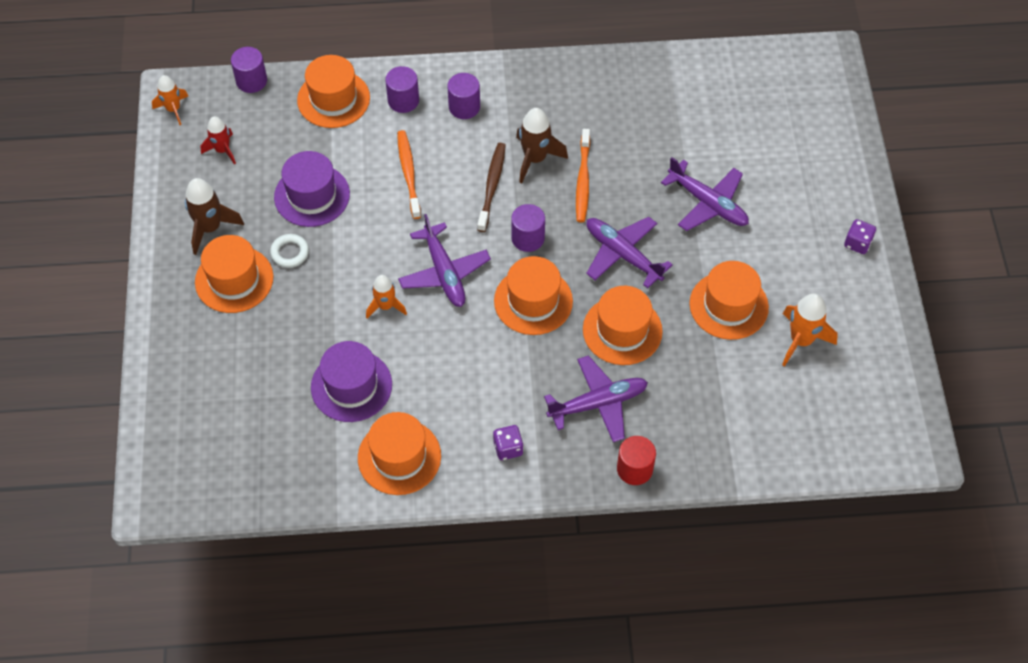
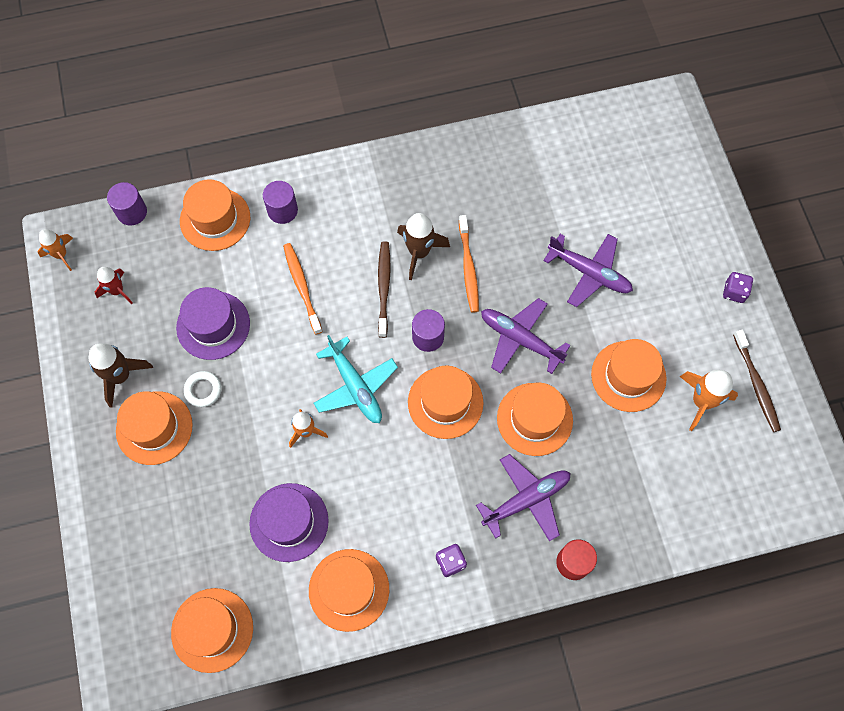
camera: 10 degrees left, 10 degrees up
(254, 471) = (212, 630): none -> orange hat
(444, 273) = (355, 386): purple plane -> turquoise plane
(464, 107) = (342, 208): purple cylinder -> none
(863, 334) = (756, 385): none -> brown toothbrush

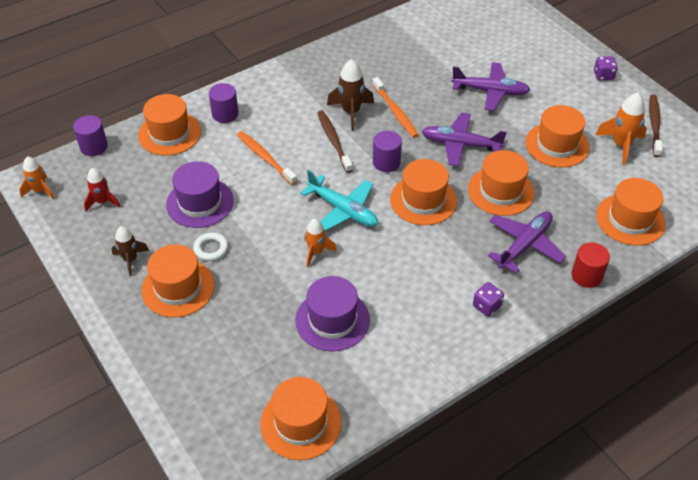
camera: 20 degrees left, 20 degrees down
(120, 376) = (130, 260): brown rocket -> brown rocket, size x0.67
(349, 589) = (410, 353): orange hat -> orange hat (630, 219)
(756, 385) = (654, 125): brown toothbrush -> brown toothbrush turned 135 degrees counterclockwise

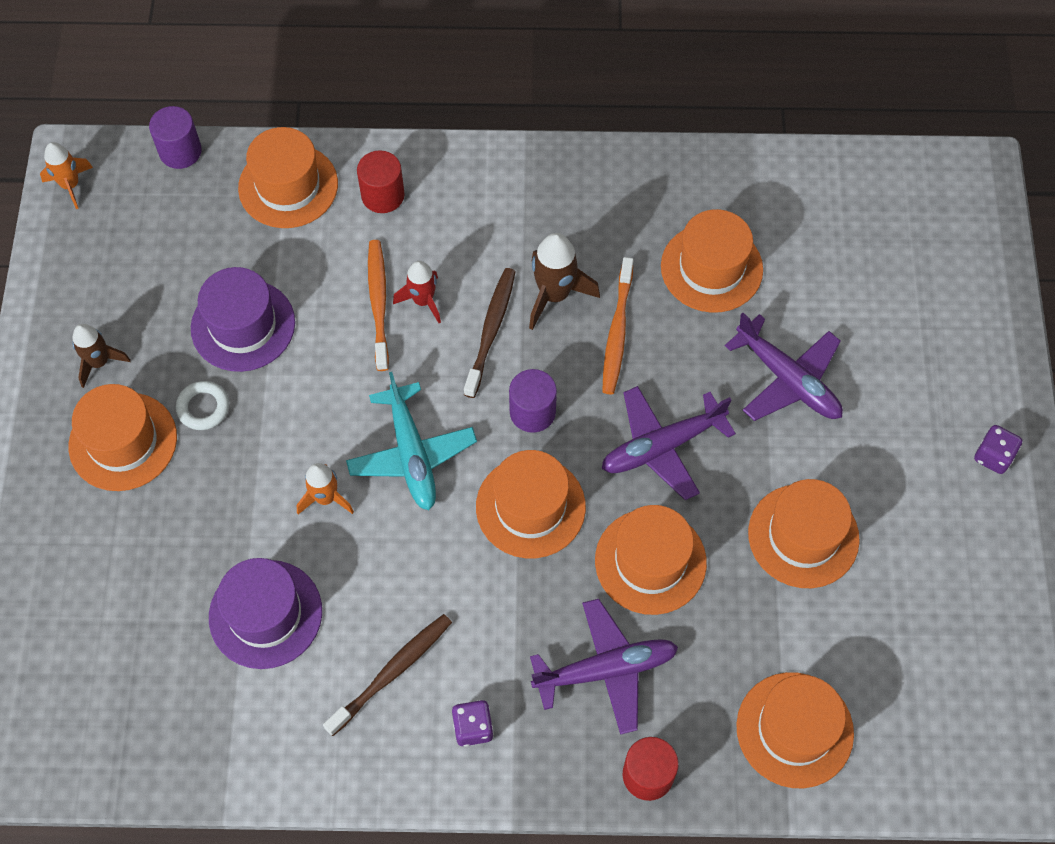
camera: 35 degrees right, 15 degrees up
(102, 202) = (129, 249): red rocket -> red rocket (423, 301)
(225, 114) = (383, 195): purple cylinder -> red cylinder
(301, 423) = (118, 731): orange hat -> orange hat (711, 268)
(460, 144) = (662, 446): purple plane -> purple plane turned 75 degrees counterclockwise
(621, 145) = (900, 597): orange rocket -> none
(654, 125) = (989, 595): brown toothbrush -> brown toothbrush (392, 672)

